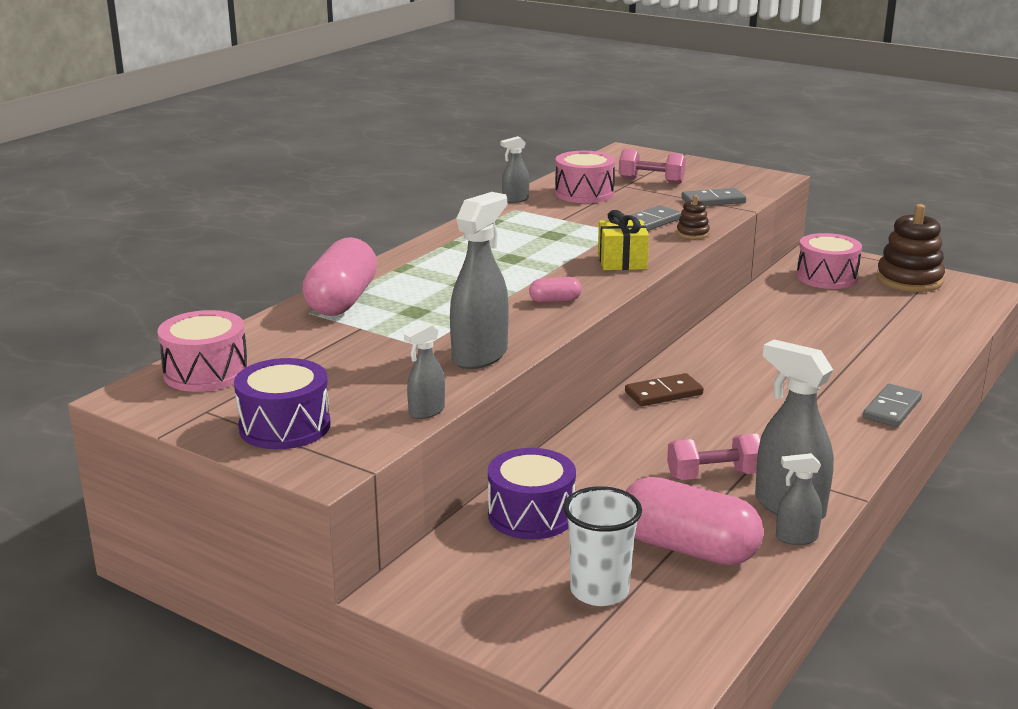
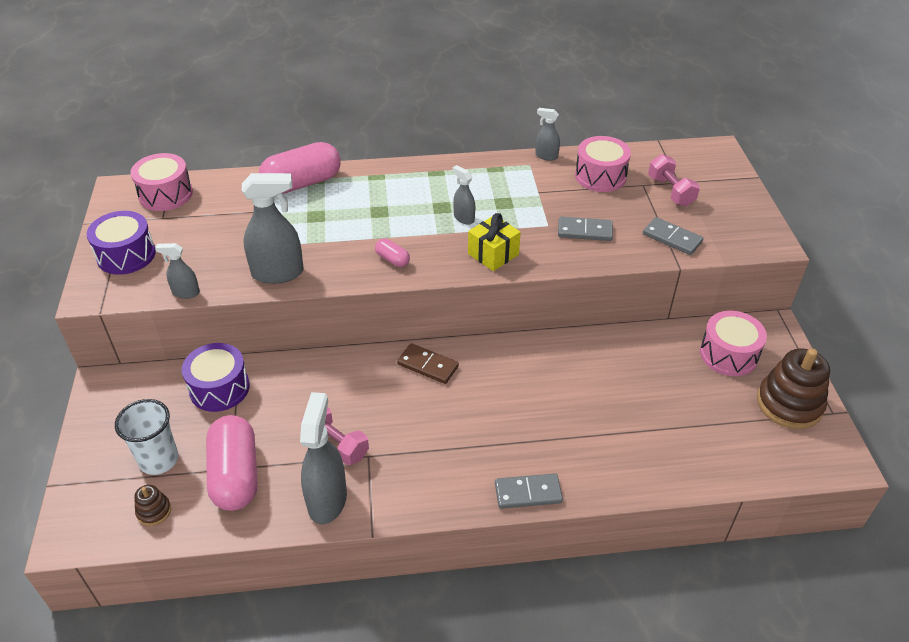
camera: 50 degrees right, 20 degrees up
(692, 233) = (589, 260): brown stacking toy -> brown stacking toy (154, 511)
(796, 538) = (289, 521): grey spray bottle -> grey spray bottle (464, 218)

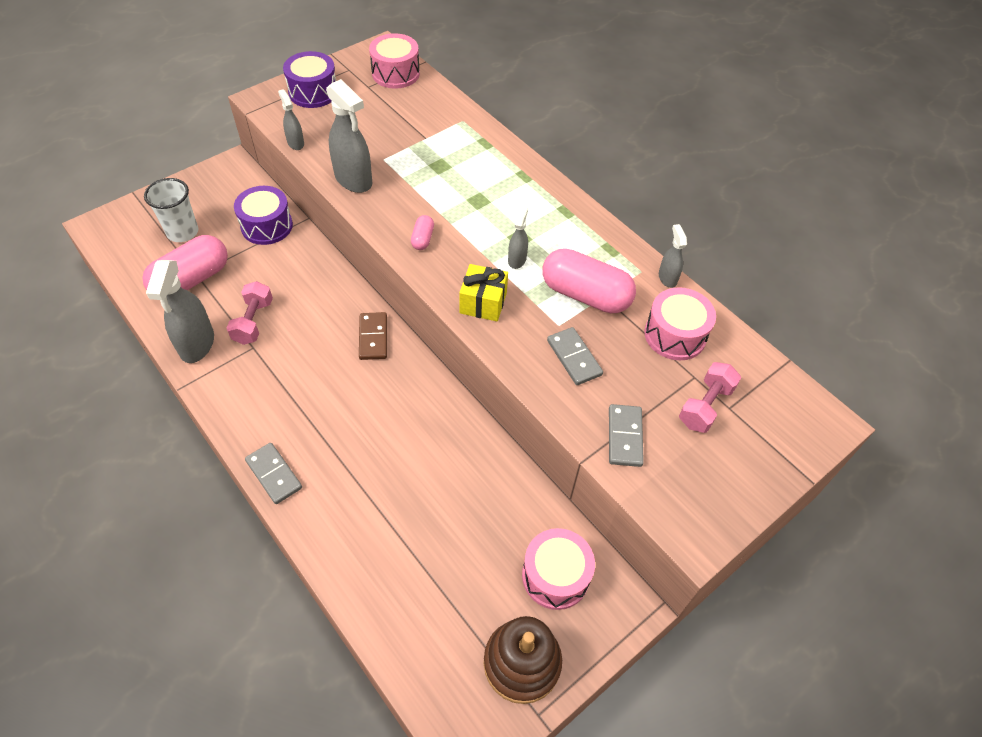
camera: 55 degrees right, 10 degrees up
(154, 511) = (138, 255): brown stacking toy -> none
(302, 183) = (474, 137): pink capsule -> pink capsule (585, 295)
(327, 500) = (197, 344): grey spray bottle -> grey spray bottle turned 120 degrees clockwise

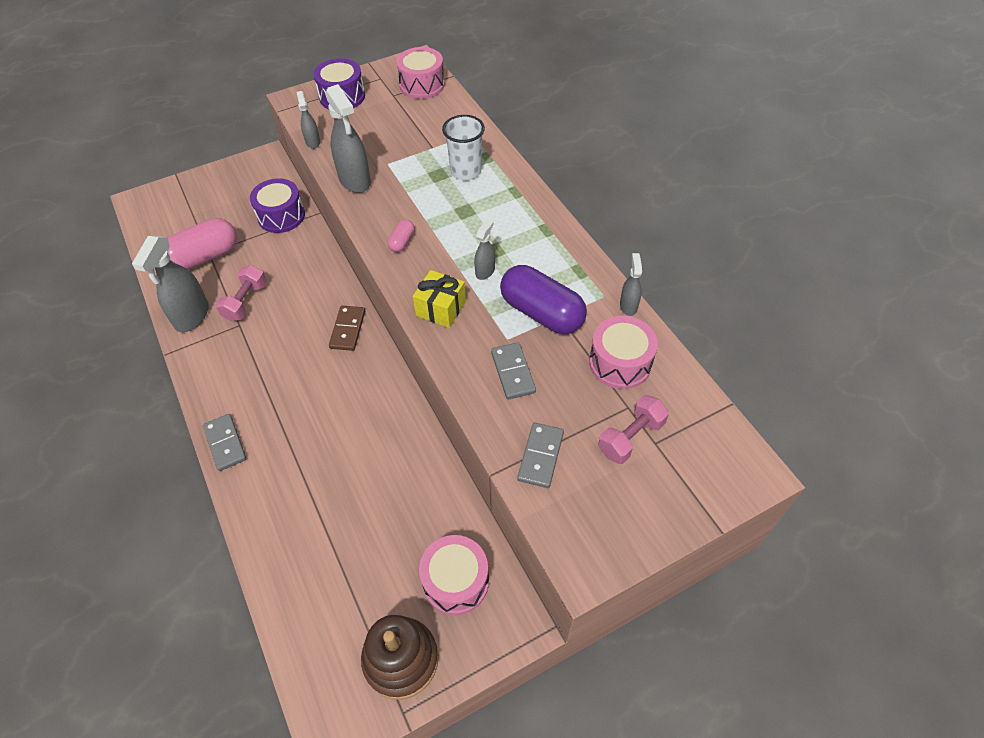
camera: 15 degrees right, 0 degrees up
(182, 232) = (207, 214): white cup -> white cup (466, 171)
(585, 295) = (541, 313): pink capsule -> purple capsule

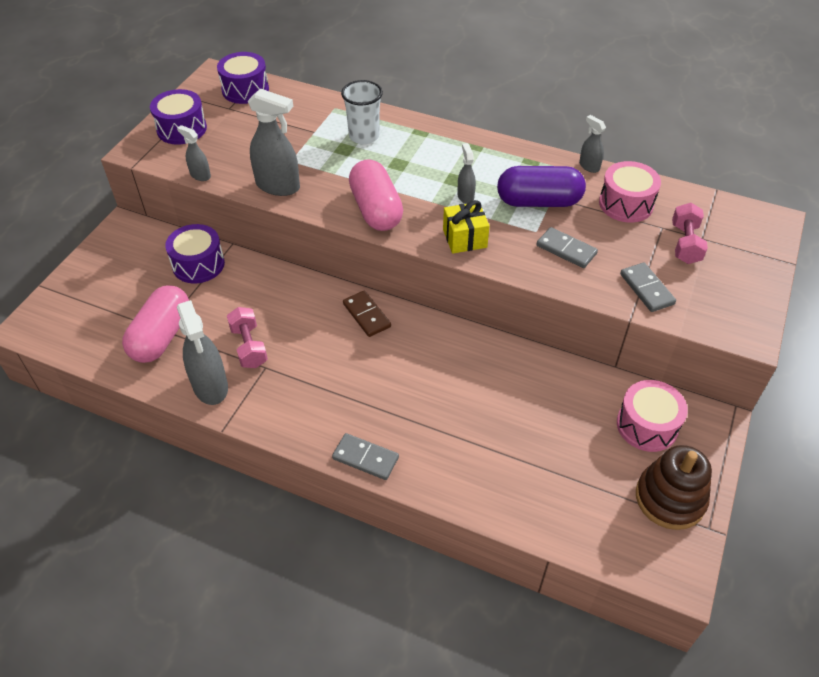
camera: 40 degrees left, 5 degrees down
(402, 242) = (376, 210): pink capsule -> pink capsule, size x2.24
(422, 85) = (245, 90): pink drum -> purple drum

